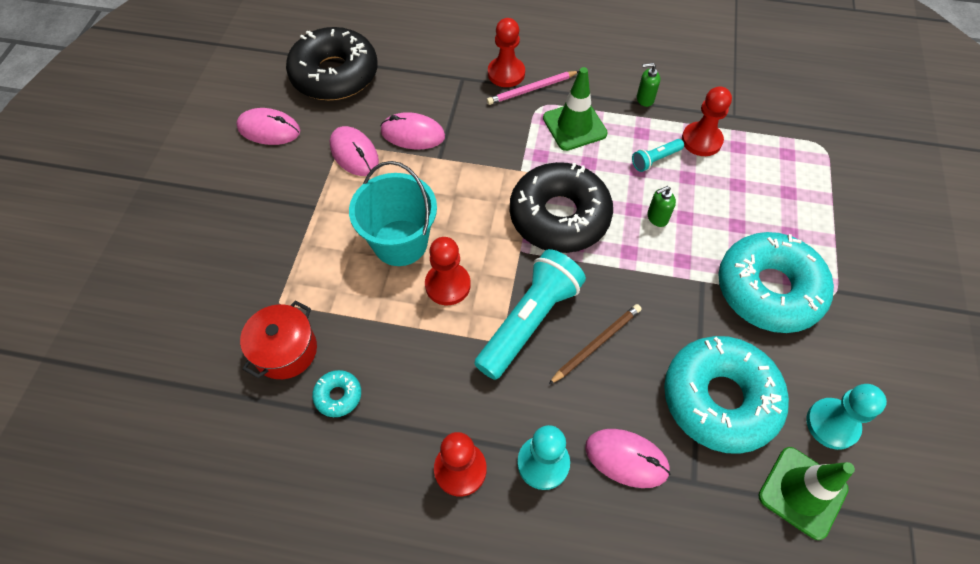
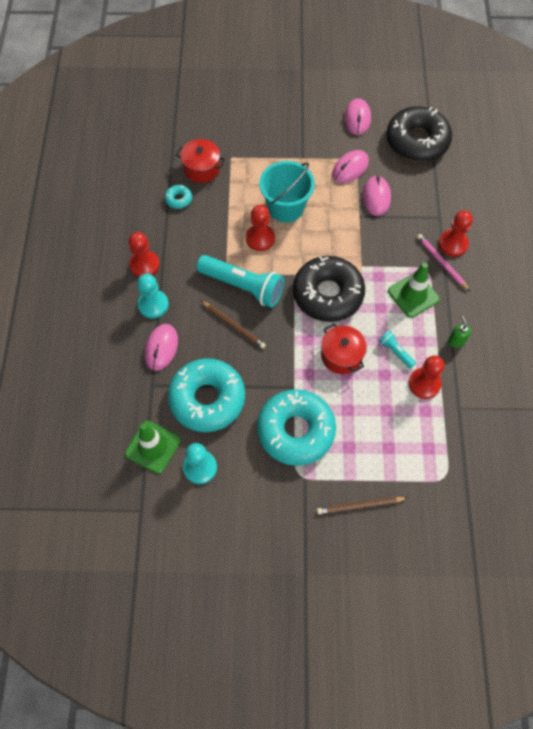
camera: 80 degrees right, 5 degrees up
(657, 218) = (341, 356): green soap dispenser -> red pot
(869, 236) = (360, 506): none -> brown pencil

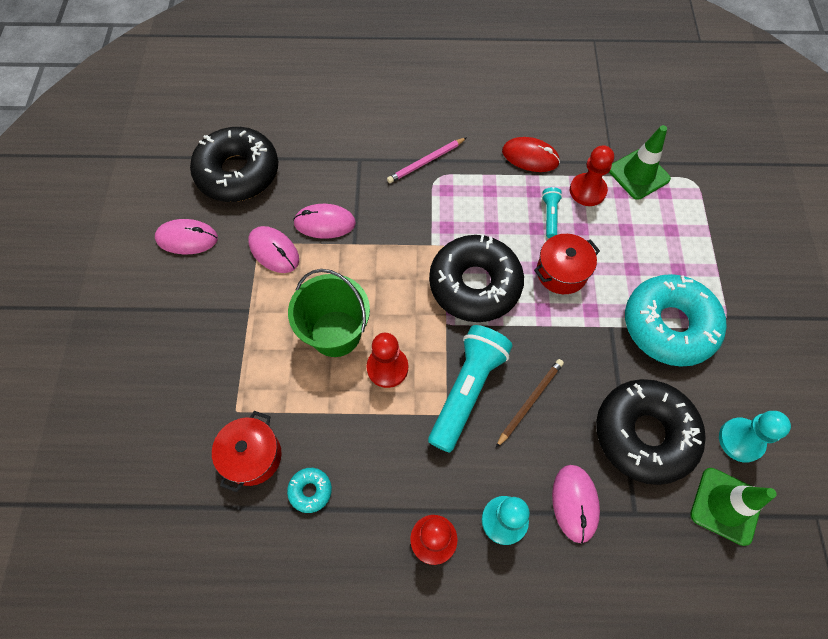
camera: 90 degrees left, 0 degrees up
(161, 348) = (574, 503): pink mouse -> pink mouse turned 75 degrees clockwise
(207, 399) = (644, 434): turquoise donut -> black donut
(285, 208) = (335, 333): turquoise bucket -> green bucket
(360, 506) = (745, 261): brown pencil -> none
(395, 352) = (550, 216): turquoise flashlight -> turquoise flashlight turned 135 degrees clockwise
(413, 295) = (472, 193): green traffic cone -> green traffic cone (638, 174)
(453, 244) = (399, 149): red pawn -> none
(456, 341) = (530, 157): green soap dispenser -> red mouse

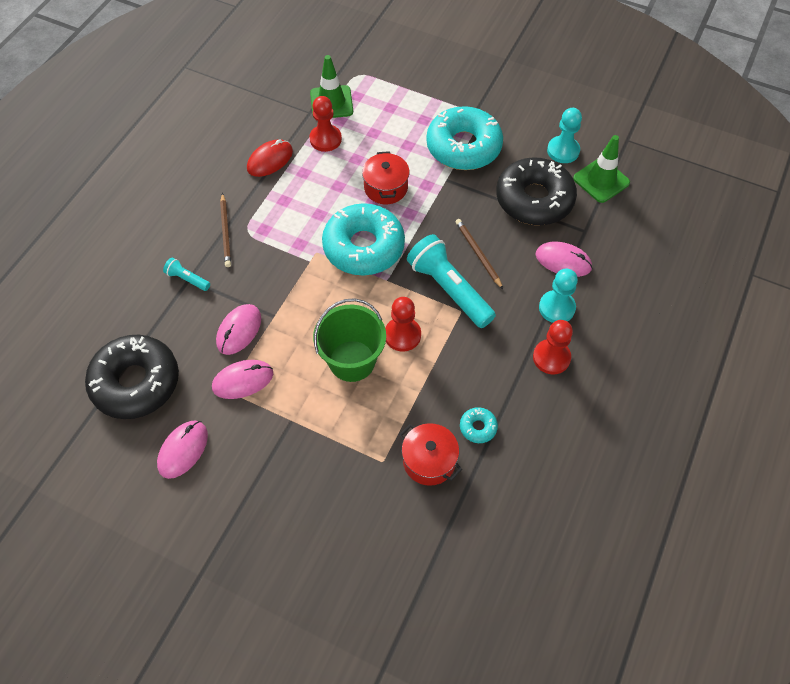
camera: 65 degrees left, 5 degrees down
(426, 162) = (226, 232): pink pencil -> brown pencil
(475, 284) = (363, 247): black donut -> turquoise donut
(550, 216) = (332, 172): turquoise flashlight -> turquoise flashlight (187, 279)

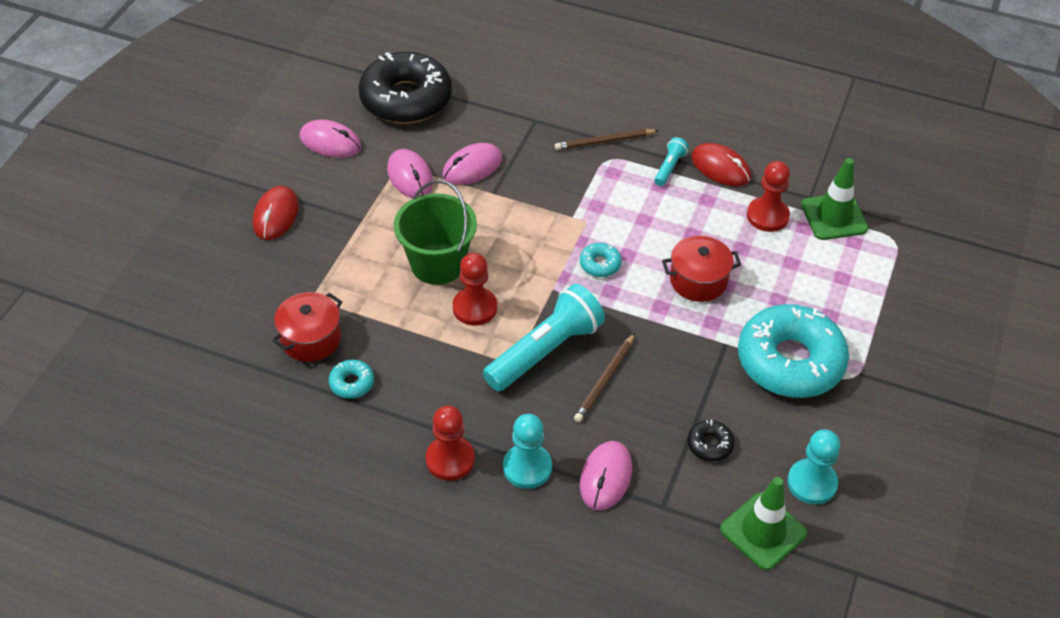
camera: 85 degrees right, 10 degrees down
(187, 279) = (535, 119): turquoise flashlight -> turquoise flashlight (669, 167)
(239, 330) = (472, 167): pink mouse -> pink mouse turned 60 degrees counterclockwise
(276, 497) = (276, 215): none -> red mouse
(363, 247) = (600, 264): turquoise donut -> turquoise donut, size x0.41
(478, 254) = (605, 380): brown pencil -> brown pencil turned 150 degrees clockwise
(534, 199) = (710, 445): black donut -> black donut, size x0.41

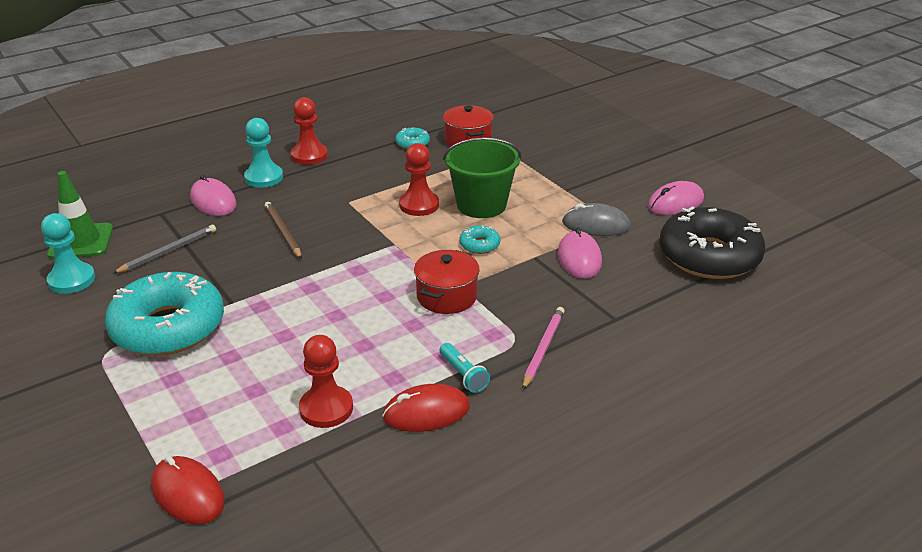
camera: 125 degrees right, 15 degrees down
(276, 215) = (605, 159): red mouse -> red mouse (188, 493)
(410, 176) = (596, 225): pink mouse -> grey mouse
(545, 351) = (342, 218): turquoise flashlight -> none
(600, 264) = (391, 277): turquoise donut -> turquoise donut (479, 245)
(604, 142) = (543, 348): brown pencil -> pink pencil
(698, 280) = (309, 321): red pot -> red pot (447, 296)
(710, 445) = (168, 251): black donut -> grey pencil
(834, 217) = (267, 460): green traffic cone -> none

